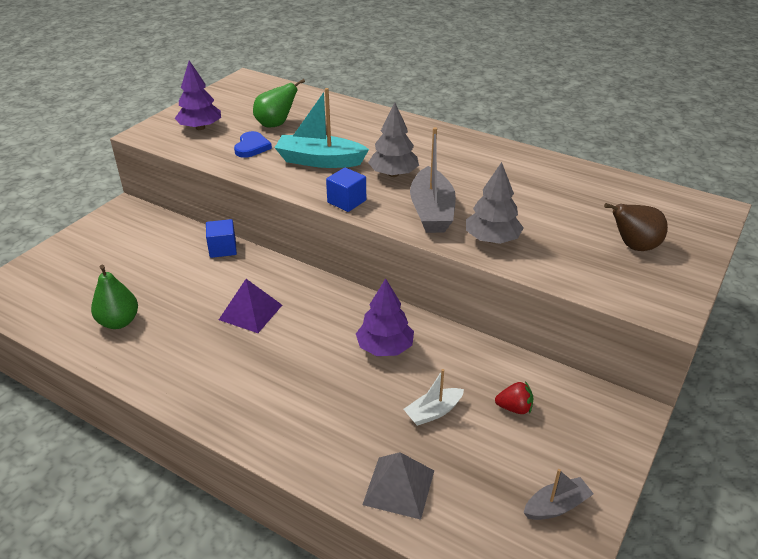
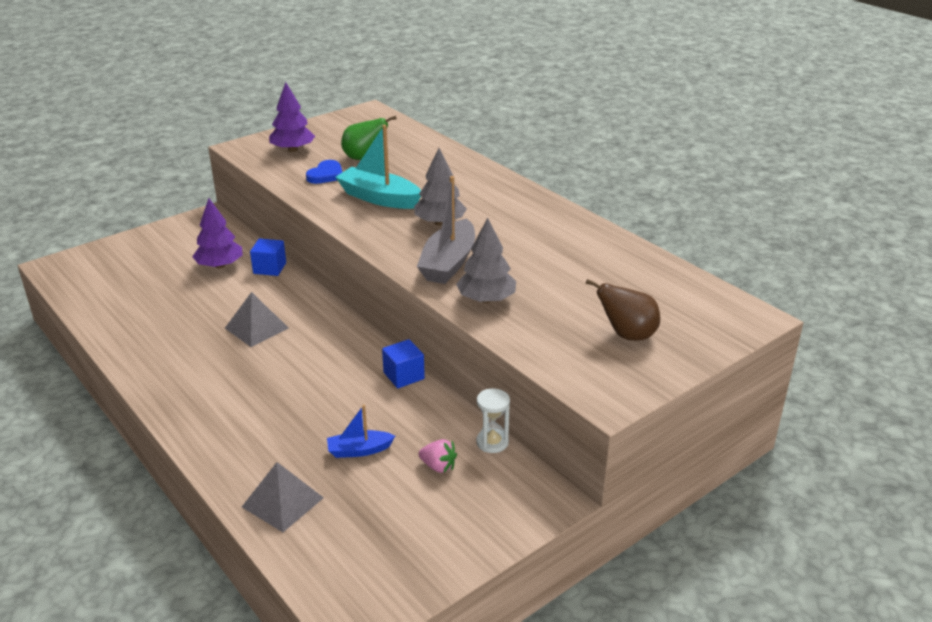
camera: 20 degrees right, 5 degrees down
(119, 322) = (141, 311): green pear -> none
(250, 312) = (256, 328): purple pyramid -> grey pyramid
(346, 201) = (375, 239): blue cube -> blue cube (404, 376)
(385, 348) = (355, 385): purple tree -> purple tree (220, 265)
(433, 412) = (359, 450): white boat -> blue boat
(514, 408) = (438, 466): red strawberry -> pink strawberry
(543, 371) = (492, 442): none -> white hourglass
(556, 506) = (413, 557): grey boat -> none

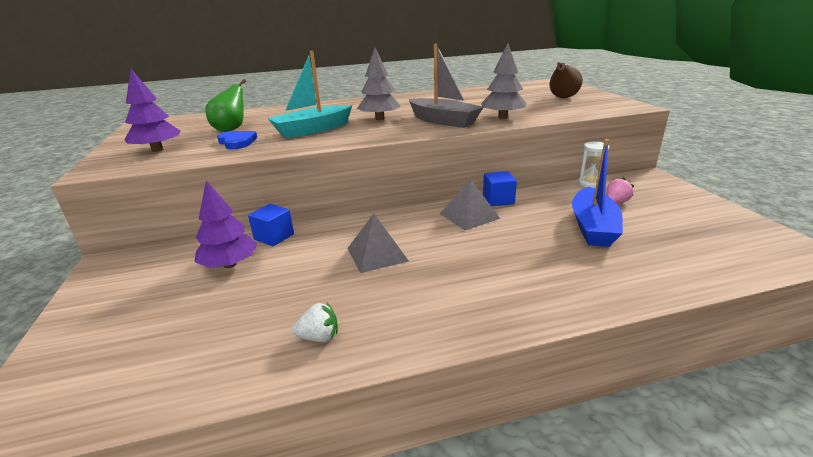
camera: 65 degrees left, 5 degrees down
(140, 334) = (319, 337): none -> white strawberry
(282, 502) = (665, 268): grey pyramid -> grey pyramid (469, 216)
(359, 450) = (593, 227): blue boat -> blue boat, size x1.79

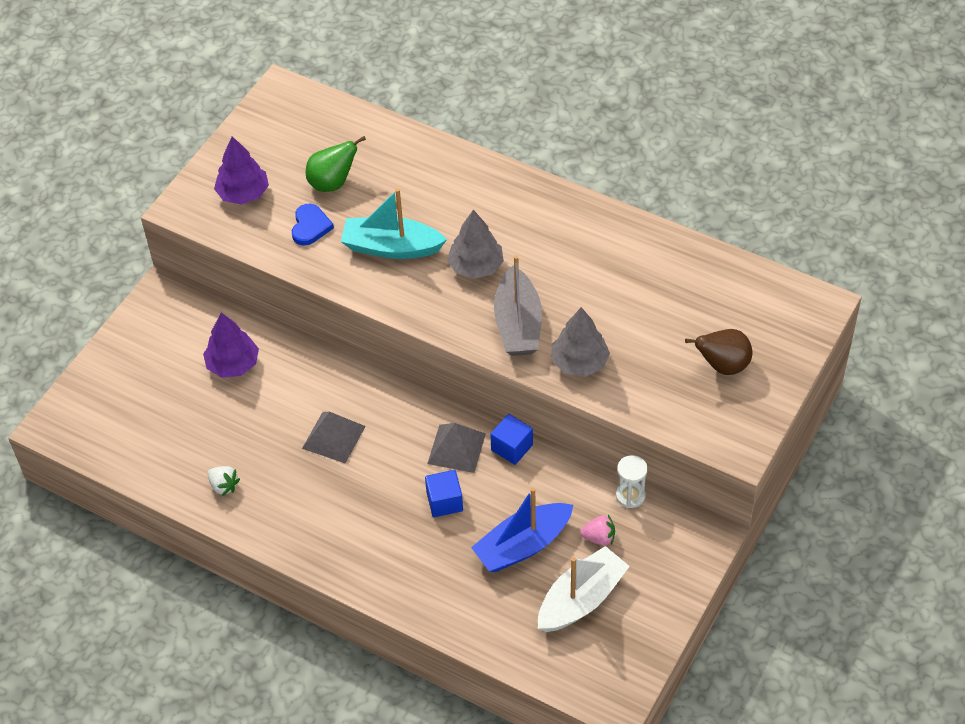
camera: 45 degrees right, 25 degrees up
(274, 237) = (289, 350): blue cube -> blue cube (444, 501)
(673, 227) = (581, 599): none -> white boat

